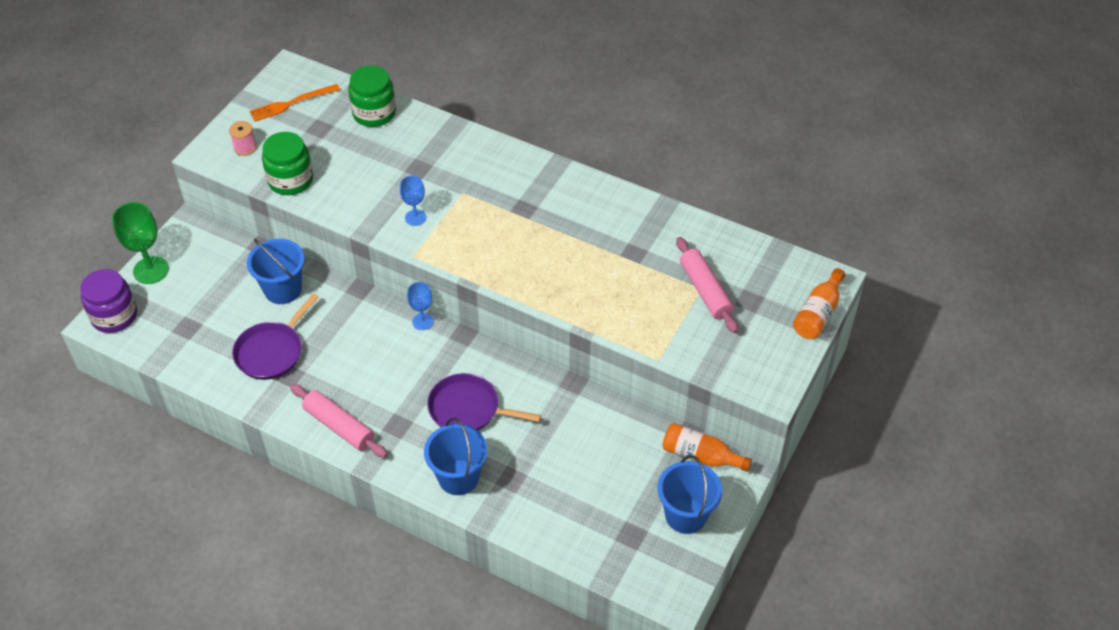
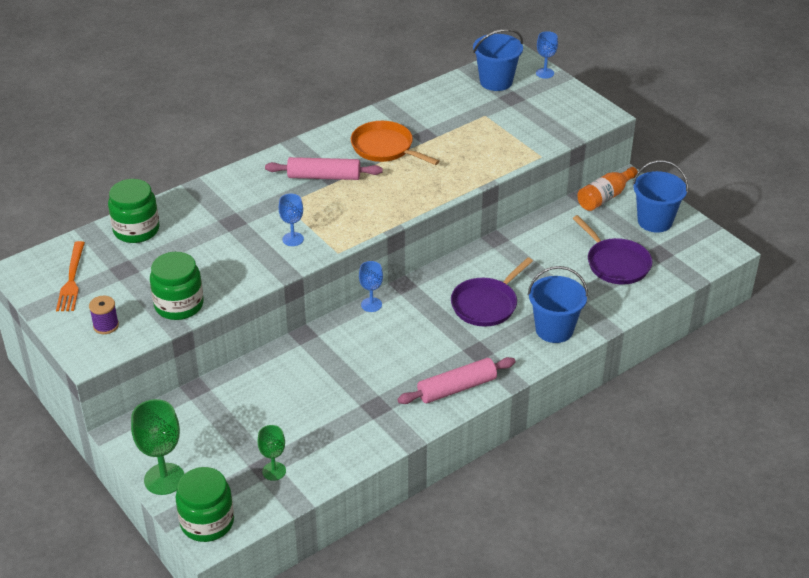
camera: 65 degrees left, 10 degrees down
(114, 316) = (207, 522): purple jar -> green jar
(185, 335) = (274, 471): none -> green goblet
(245, 148) = (106, 325): pink spool -> purple spool
(271, 352) = (339, 412): purple pan -> purple pan (616, 264)
(283, 289) = (266, 385): blue bucket -> blue bucket (496, 81)
(593, 230) = (385, 148): none -> orange pan
(705, 291) = (488, 114): pink rolling pin -> pink rolling pin (324, 176)
(818, 313) = (545, 73): orange bottle -> blue goblet

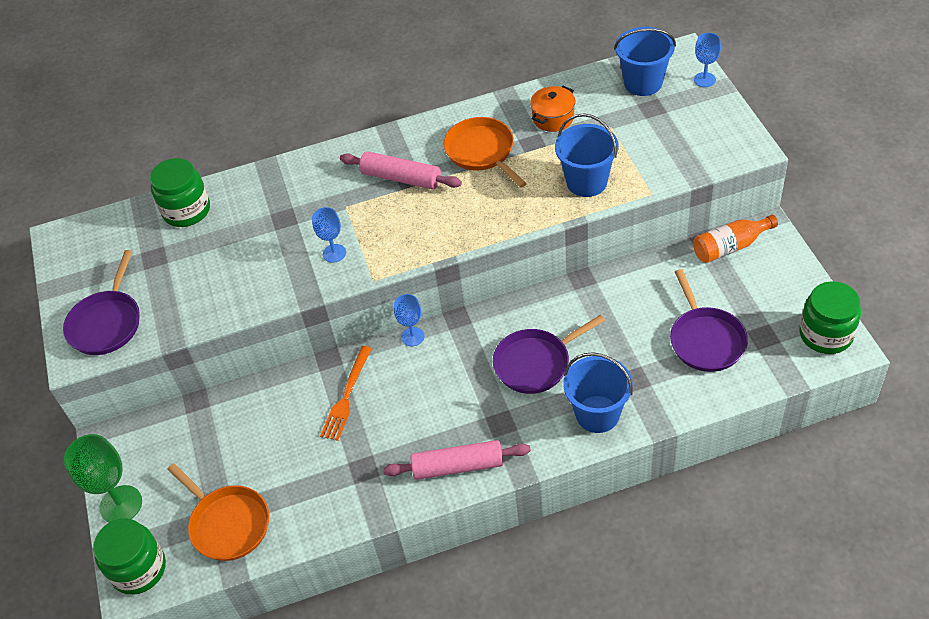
camera: 25 degrees right, 10 degrees up
(71, 279) = (100, 259): orange fork -> orange fork (346, 396)
(106, 325) = (107, 323): purple spool -> purple pan
(179, 305) = (186, 313): green jar -> green jar (825, 334)
(274, 471) = (228, 524): green goblet -> orange pan
(433, 116) = (553, 118): none -> orange pot
(654, 221) = (776, 291): blue bucket -> blue bucket (586, 182)

